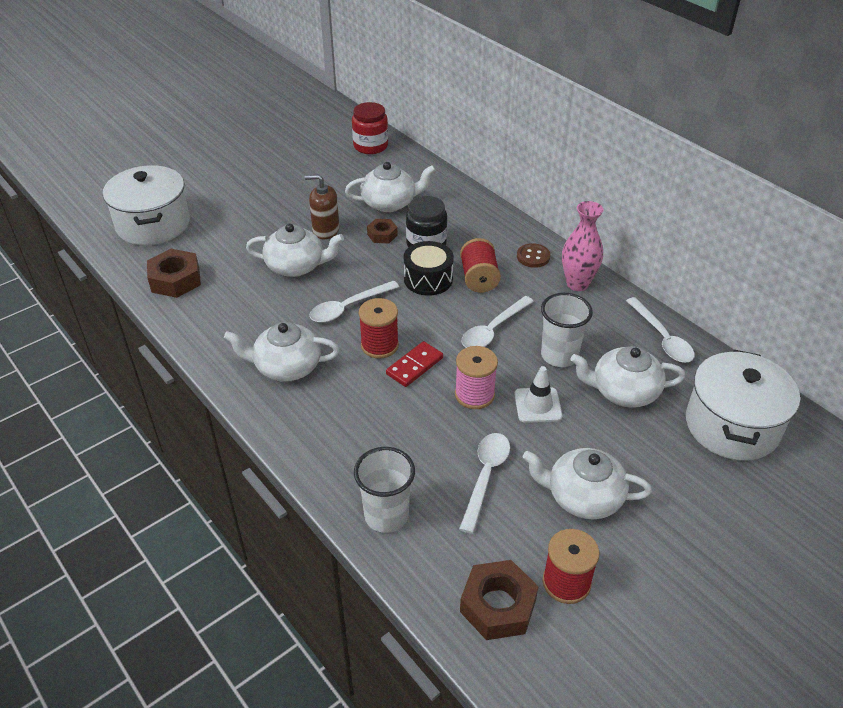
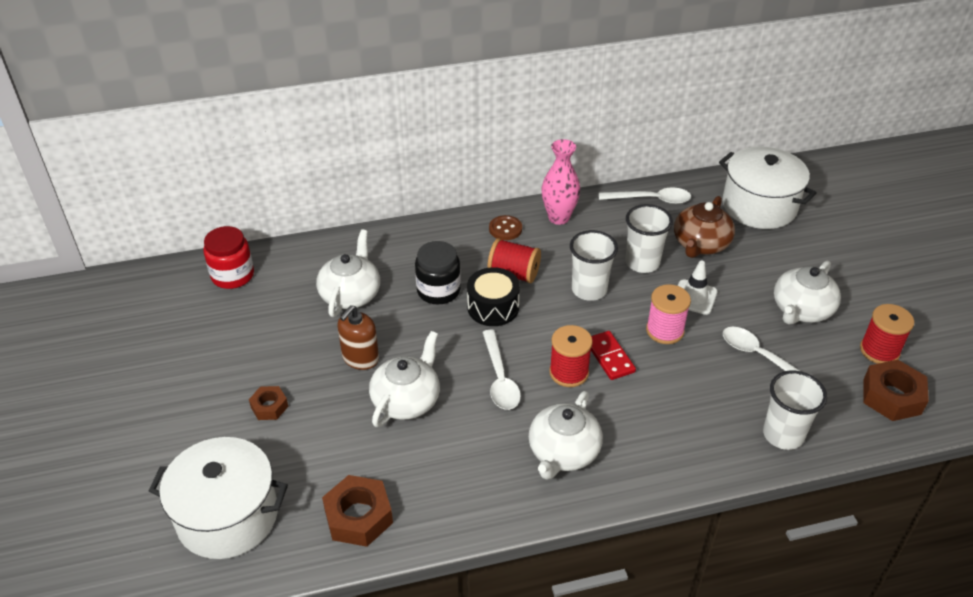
camera: 65 degrees left, 0 degrees up
(382, 235) = (400, 317): brown nut -> brown nut (269, 407)
(493, 330) = (589, 290): white spoon -> white cup
(623, 391) = (700, 244): white teapot -> brown teapot

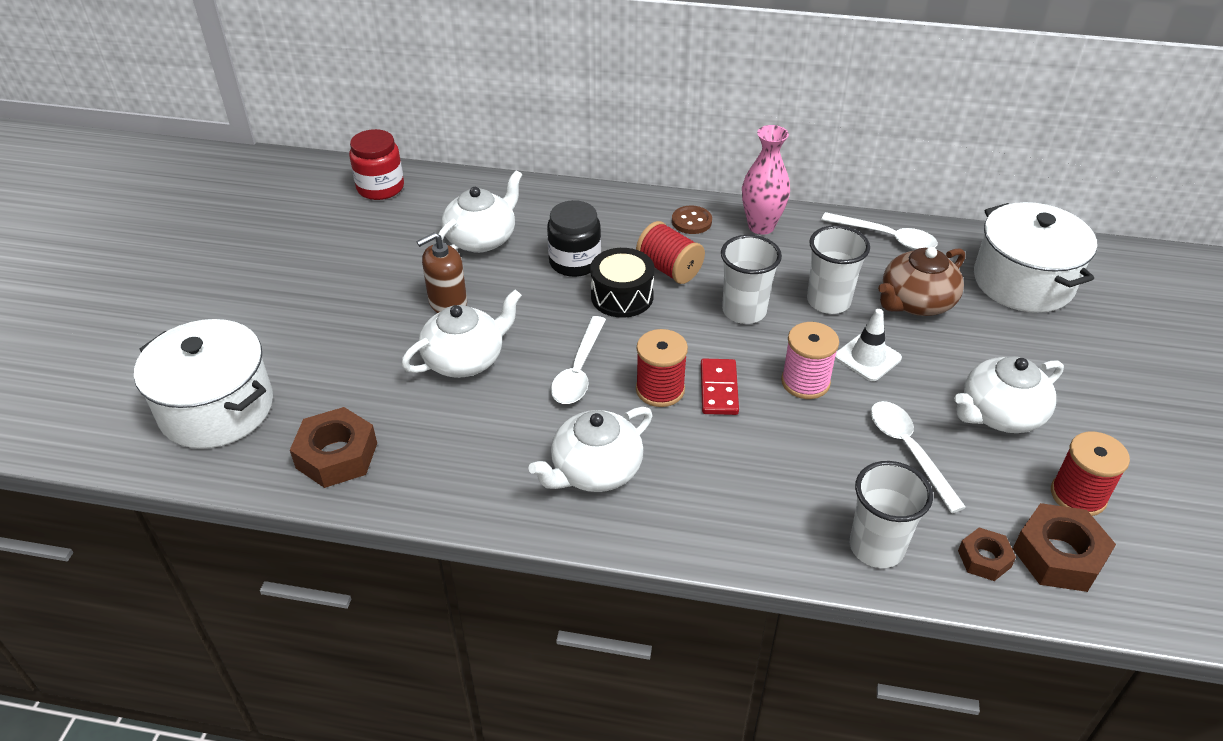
camera: 25 degrees right, 0 degrees up
(269, 407) = (327, 320): brown nut -> brown nut (984, 559)

